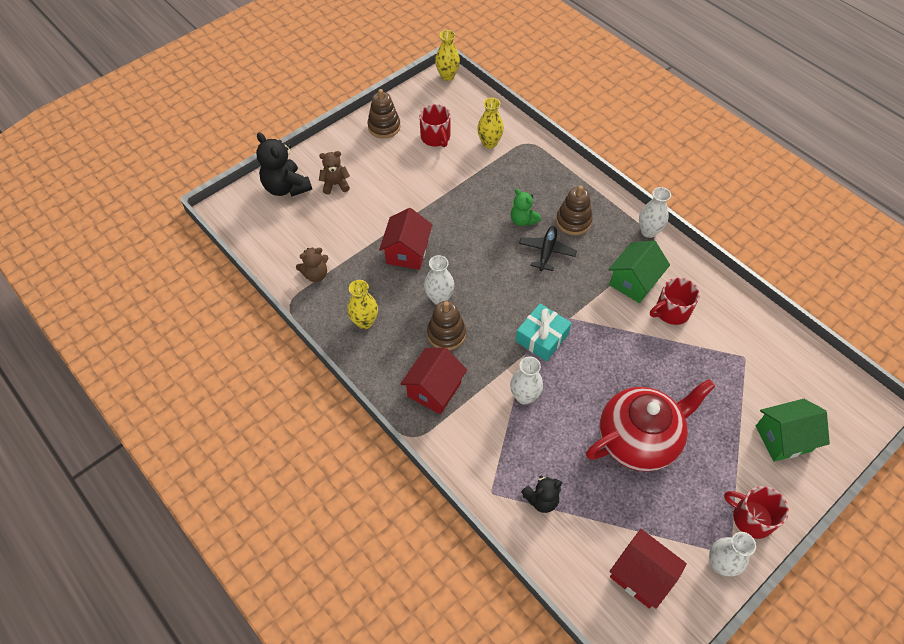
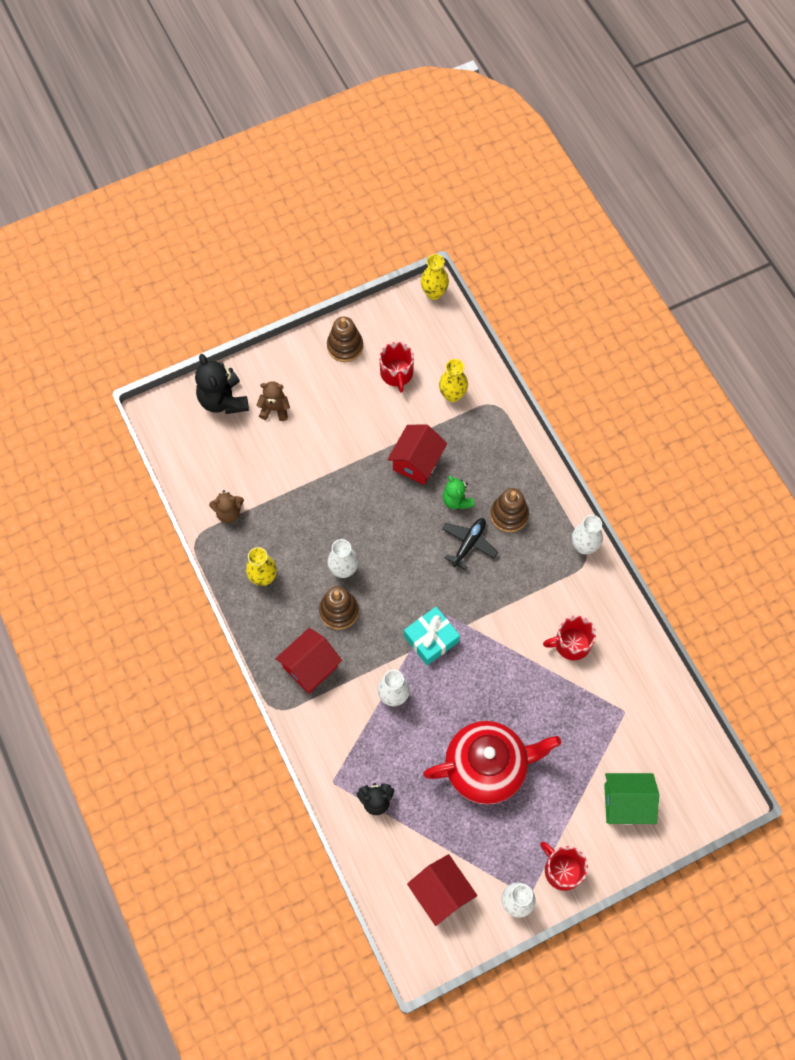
camera: 15 degrees right, 10 degrees up
(407, 252) = (326, 509): red house -> red house (417, 462)
(633, 282) = (545, 601): green house -> none

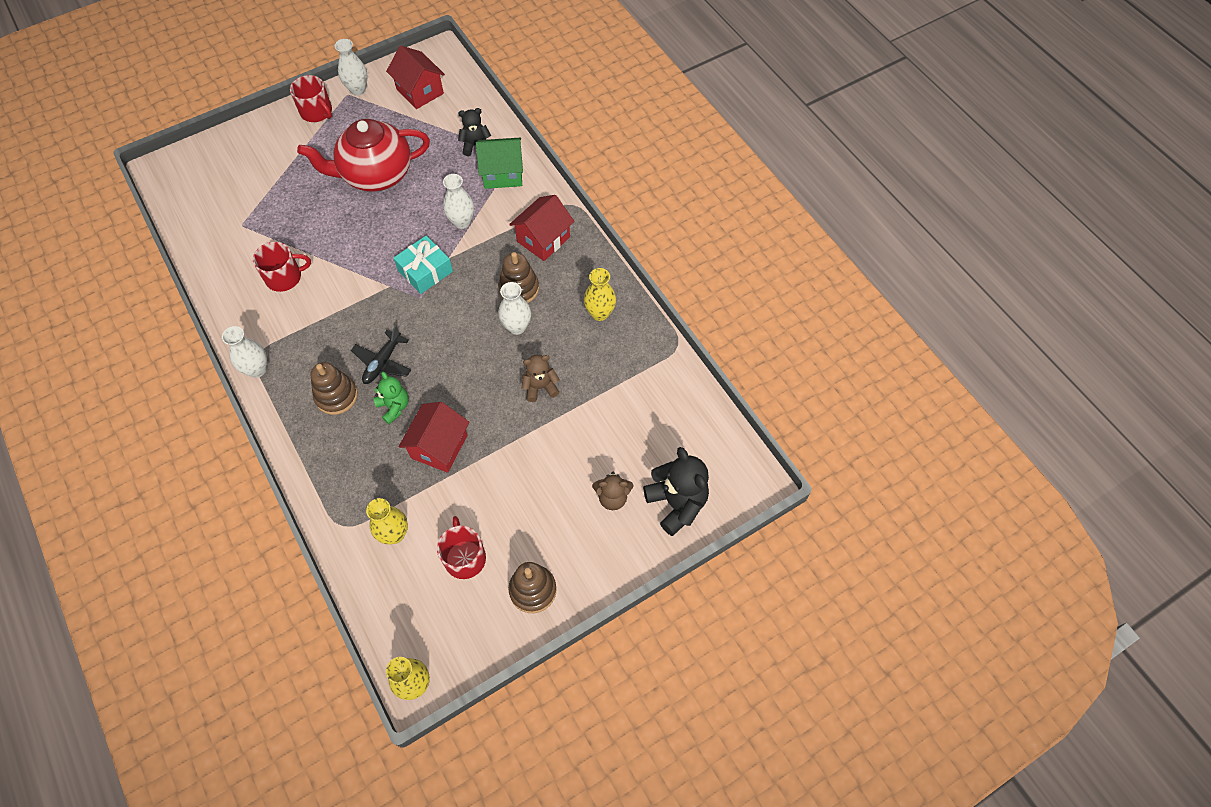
camera: 175 degrees right, 5 degrees down
(229, 512) = (647, 374): brown teddy bear -> brown teddy bear (540, 387)
(626, 803) = (254, 158): green house -> green house (502, 174)

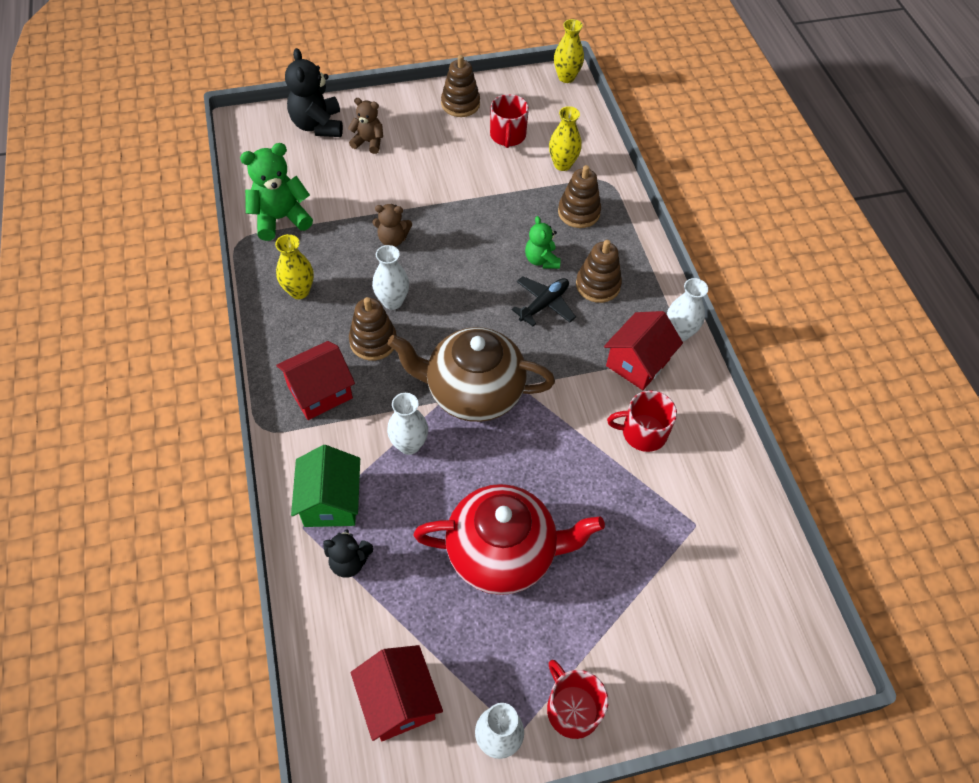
camera: 165 degrees left, 5 degrees down
(367, 474) = (578, 212): none -> brown stacking toy
(425, 271) = (473, 392): turquoise gift -> brown teapot
(439, 446) = (506, 216): red house -> red house (637, 363)
(502, 174) = (331, 502): green house -> green house turned 75 degrees clockwise
(653, 378) = (280, 219): none -> green teddy bear

